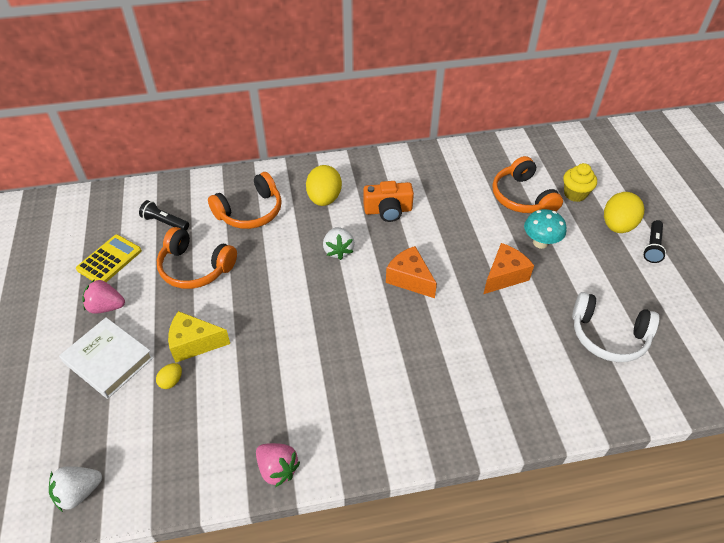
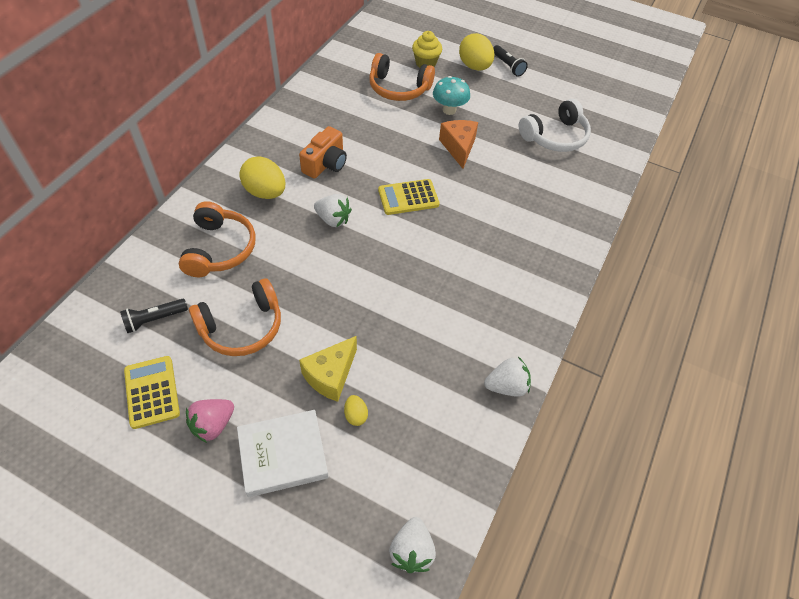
camera: 55 degrees left, 5 degrees up
(277, 469) = (506, 386): pink strawberry -> white strawberry
(410, 279) = (408, 197): orange cheese -> yellow calculator

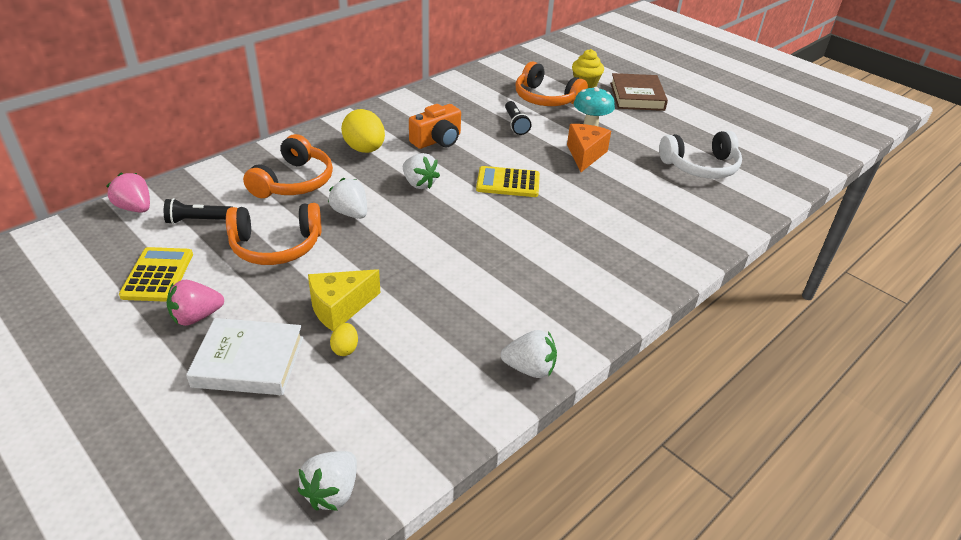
camera: 20 degrees right, 15 degrees down
(85, 323) = (135, 208): none -> pink strawberry
(289, 270) = (350, 213): none -> white strawberry
(474, 67) = (637, 96): yellow egg -> brown book
(508, 66) = (674, 102): black flashlight -> black flashlight (515, 124)

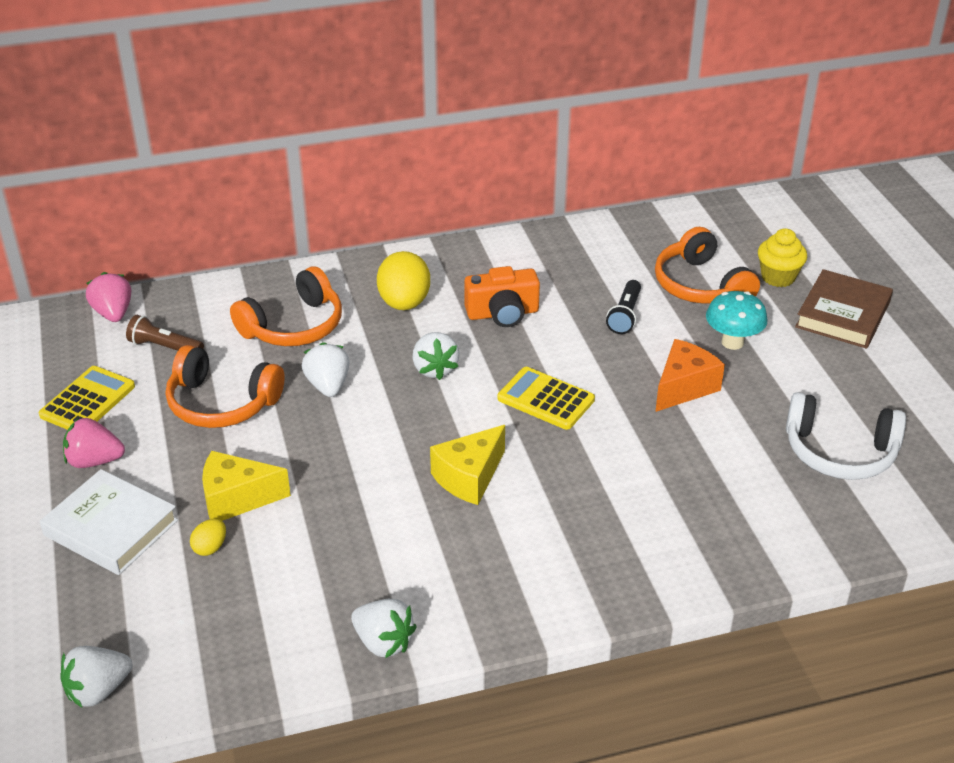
camera: 30 degrees right, 0 degrees up
(198, 220) = (164, 347): black flashlight -> brown flashlight
(498, 243) = (469, 477): none -> yellow cheese

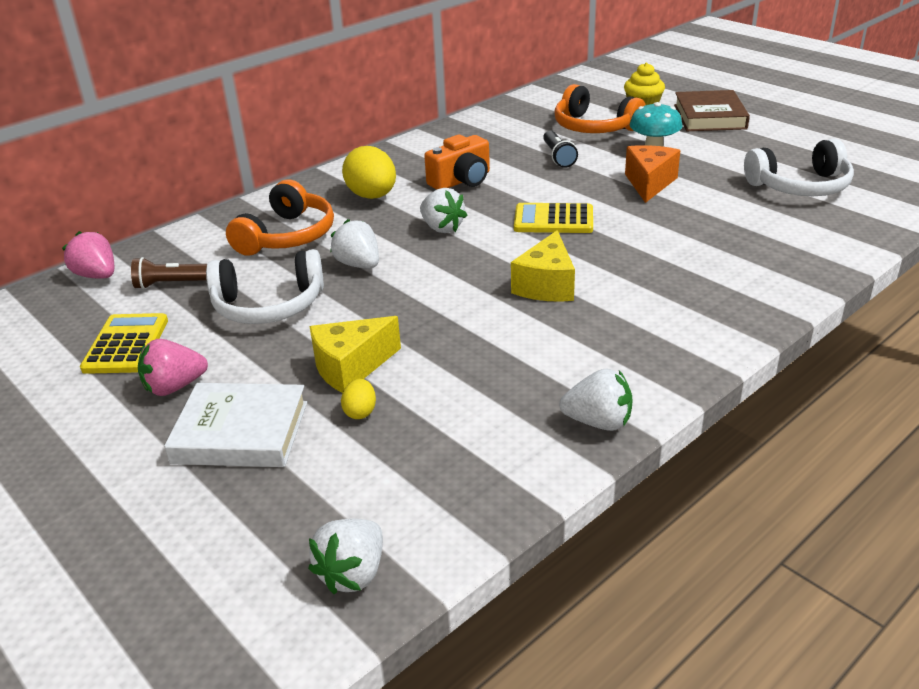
camera: 25 degrees left, 5 degrees down
(221, 403) = (269, 305): orange headphones -> white headphones

